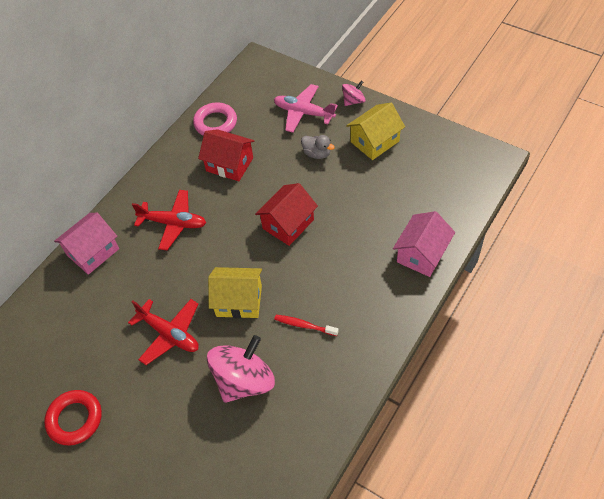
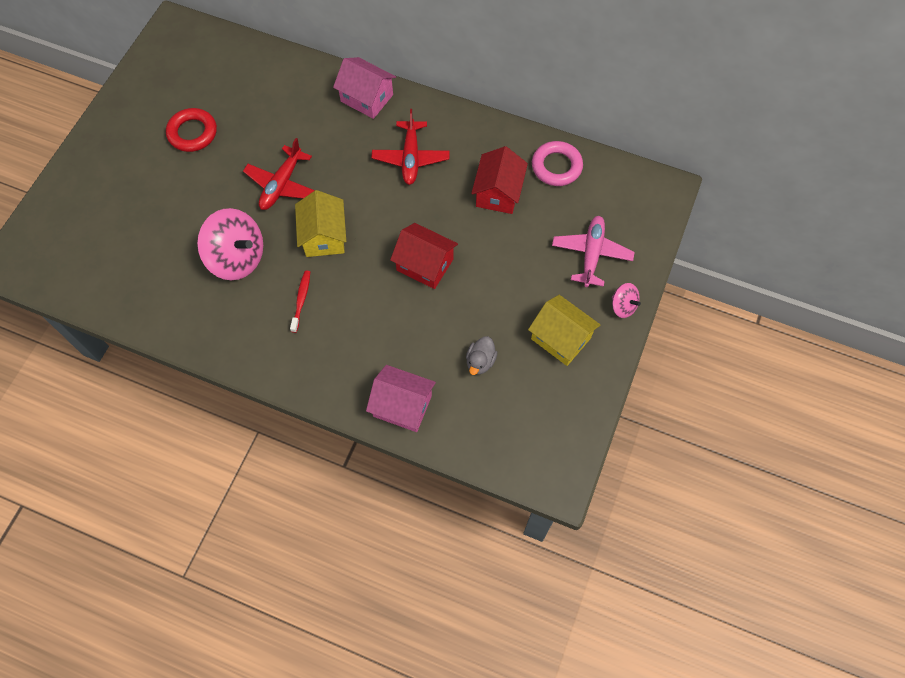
camera: 75 degrees right, 10 degrees up
(317, 154) = (530, 278): grey duck -> grey duck (480, 361)

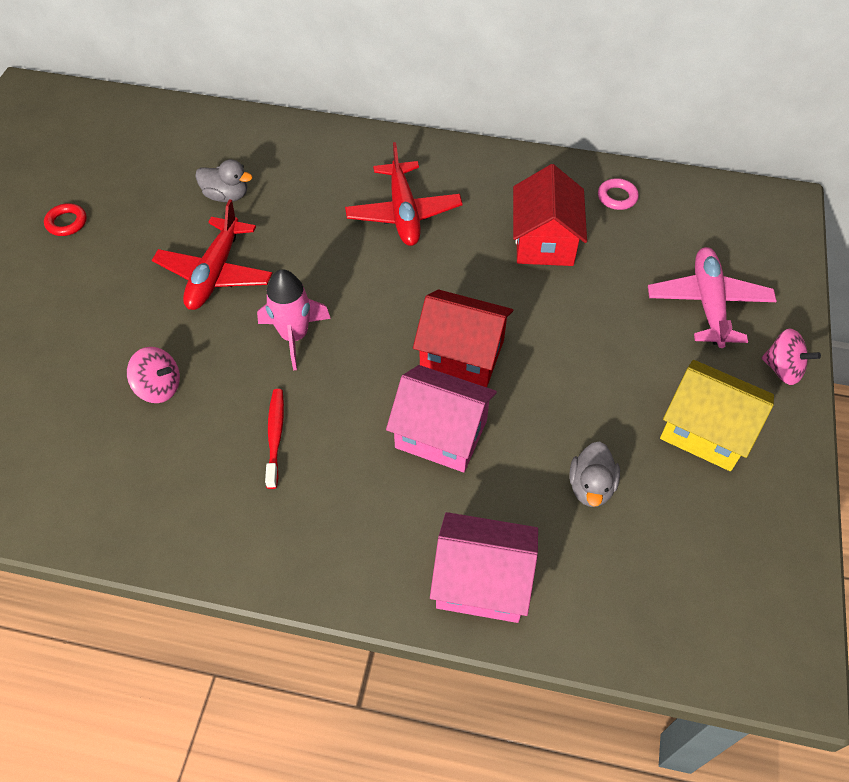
camera: 10 degrees left, 10 degrees down
(192, 133) = (66, 223): red ring -> red ring, size x0.54
(237, 258) = (159, 387): pink spinning top -> pink spinning top, size x0.50
(297, 127) = (226, 195): none -> grey duck
(324, 236) = (294, 336): yellow house -> pink rocket
(367, 98) = (322, 147): pink house -> pink house (441, 434)
(556, 166) = (617, 197): pink ring -> pink ring, size x0.54

